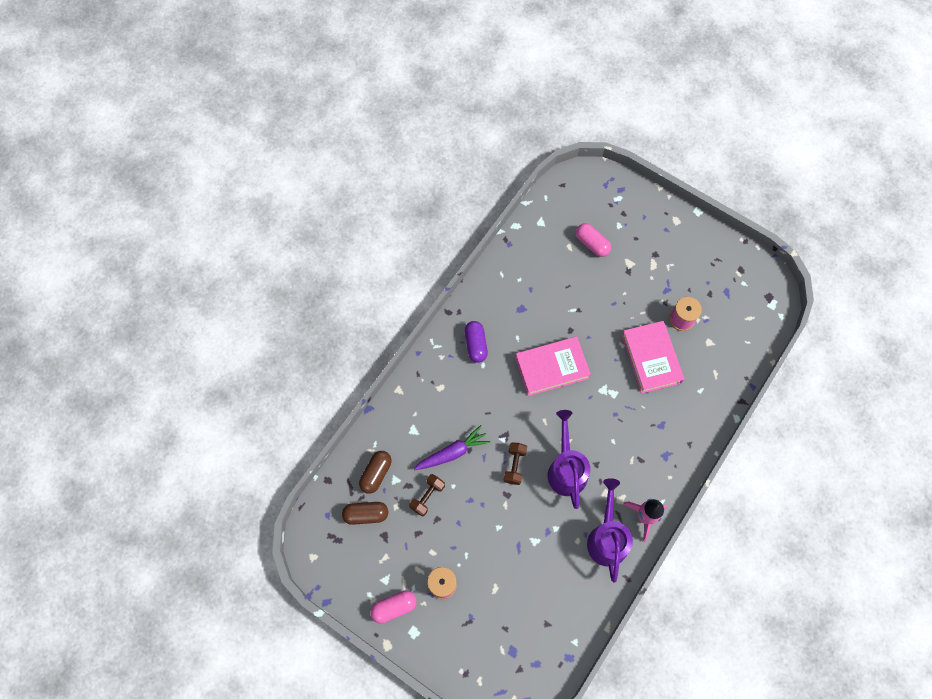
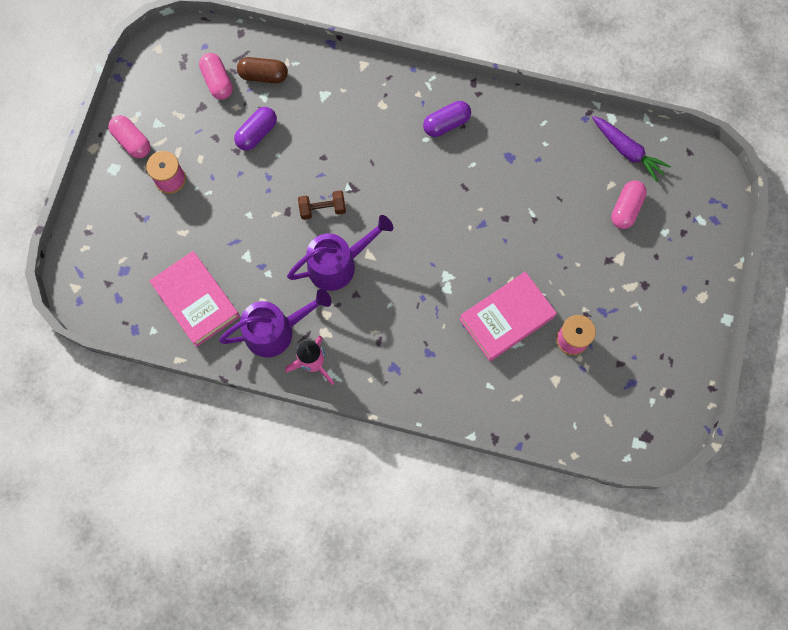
camera: 70 degrees right, 5 degrees up
(366, 514) = (217, 81): brown capsule -> pink capsule
(427, 497) = (257, 133): brown dumbbell -> purple capsule
(452, 452) = (314, 141): purple carrot -> purple carrot (627, 151)
(552, 368) = (451, 212): pink book -> pink book (196, 300)

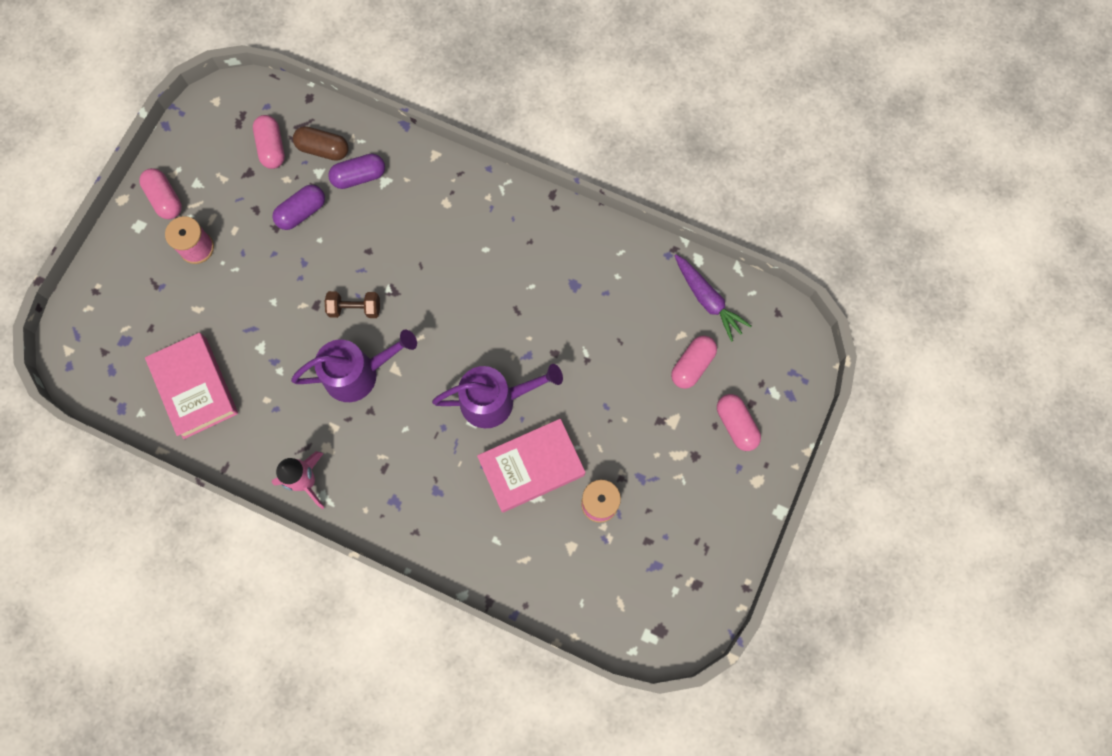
camera: 10 degrees right, 0 degrees up
(276, 330) = (274, 436): purple watering can -> purple watering can (496, 400)
(446, 124) = (512, 236): purple capsule -> purple capsule (359, 177)
(674, 253) = (736, 425): none -> pink capsule

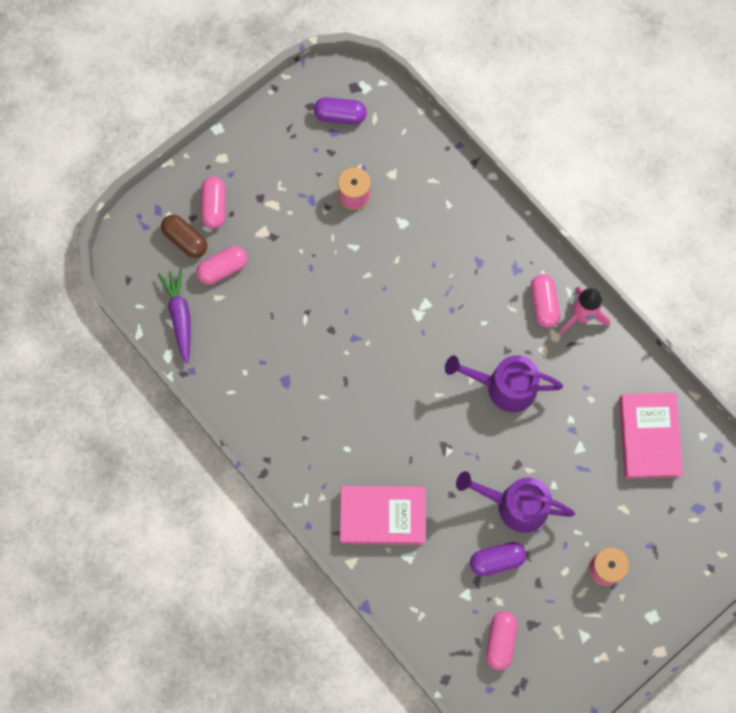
camera: 155 degrees left, 0 degrees up
(165, 199) = (619, 633): pink capsule -> pink capsule (543, 304)
(323, 149) = (452, 616): brown capsule -> brown capsule (185, 240)
(355, 309) = (484, 446): brown dumbbell -> none
(359, 177) = (430, 572): purple capsule -> purple capsule (340, 115)
(496, 400) = (398, 313): purple watering can -> purple watering can (514, 505)
(531, 467) = (394, 247): pink book -> pink book (382, 516)

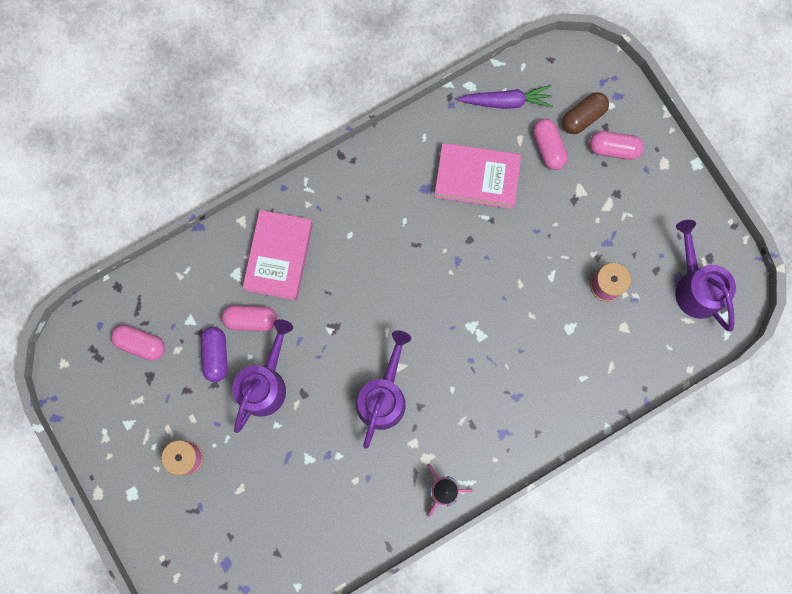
camera: 100 degrees right, 5 degrees up
(340, 115) = (695, 286): purple capsule -> purple watering can
(543, 304) = (461, 453): pink capsule -> pink capsule (251, 320)
(648, 437) = (306, 531): pink book -> pink book (476, 178)

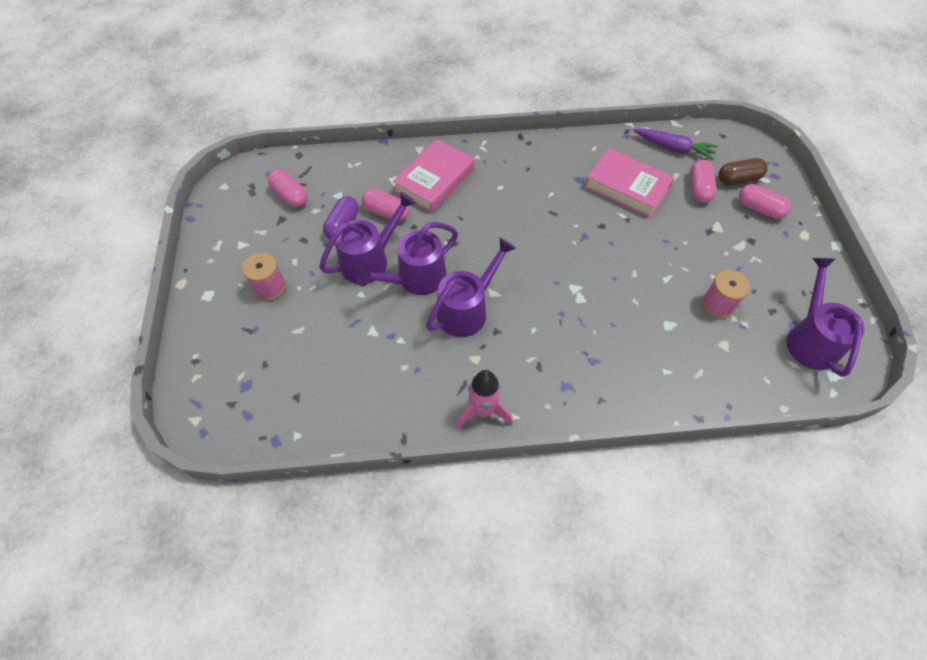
camera: 25 degrees right, 20 degrees down
(319, 385) = (415, 279): none -> purple watering can

